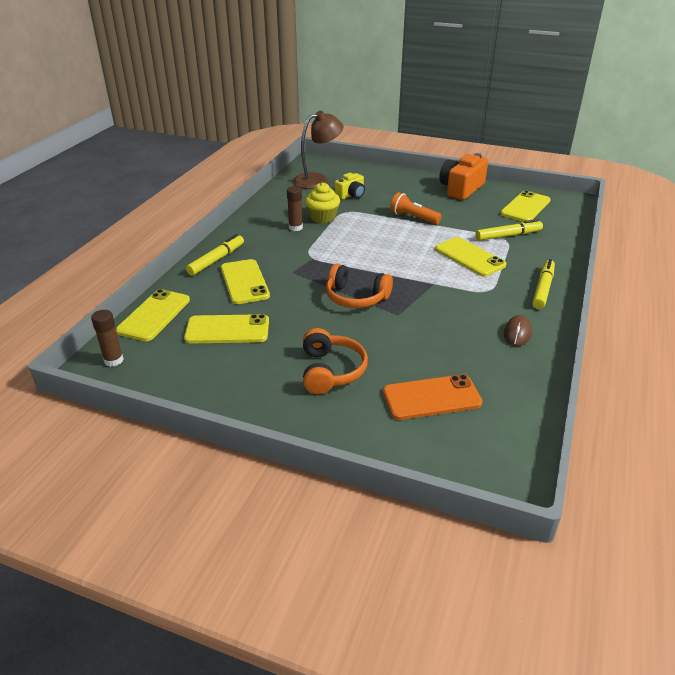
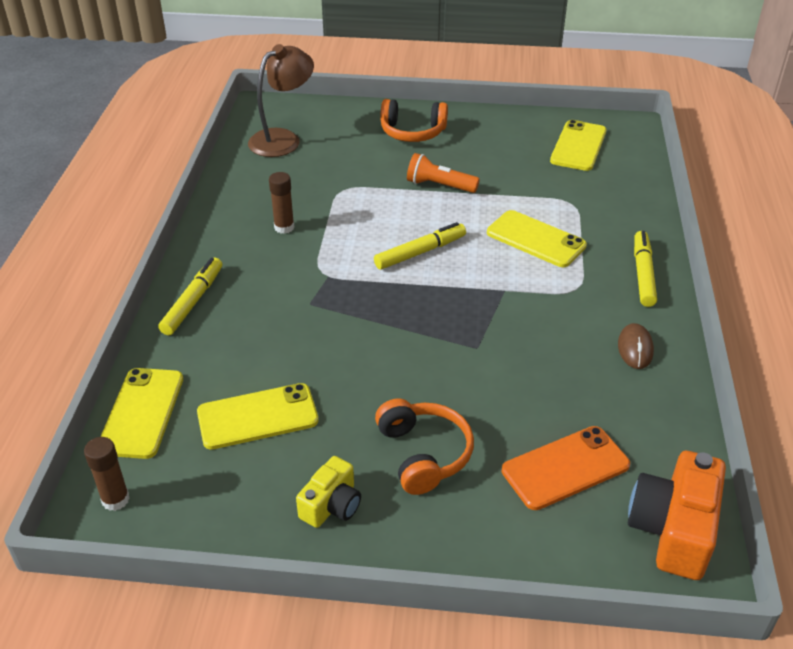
camera: 15 degrees left, 5 degrees up
(244, 282) = (248, 332): yellow phone -> none
(322, 217) = (315, 204): yellow cupcake -> none
(351, 195) = (340, 159): yellow camera -> yellow camera (331, 505)
(356, 297) = (412, 331): orange headphones -> orange headphones (412, 132)
(461, 189) = (485, 127): orange camera -> orange camera (673, 529)
(508, 235) = (572, 196): yellow marker -> yellow marker (420, 252)

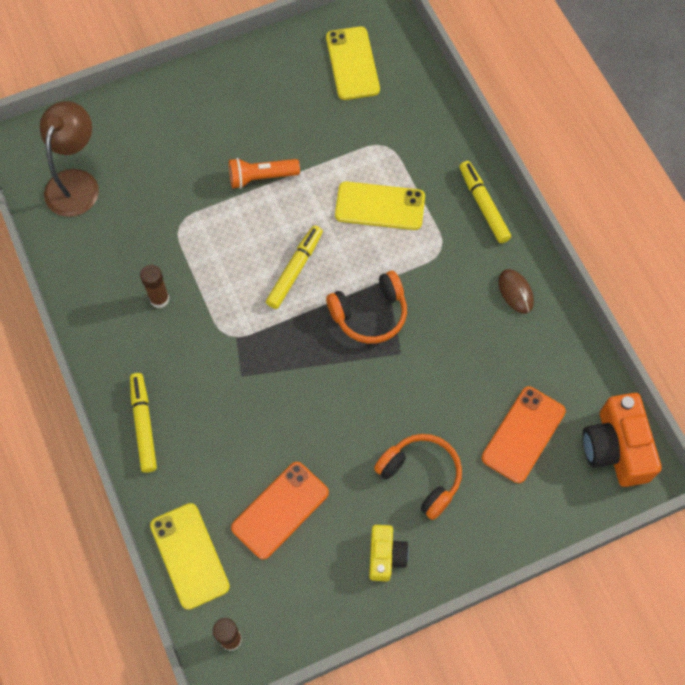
camera: 30 degrees left, 25 degrees up
(257, 417) = (280, 510): yellow phone -> orange phone
(412, 132) = (192, 114): orange headphones -> orange headphones (370, 314)

